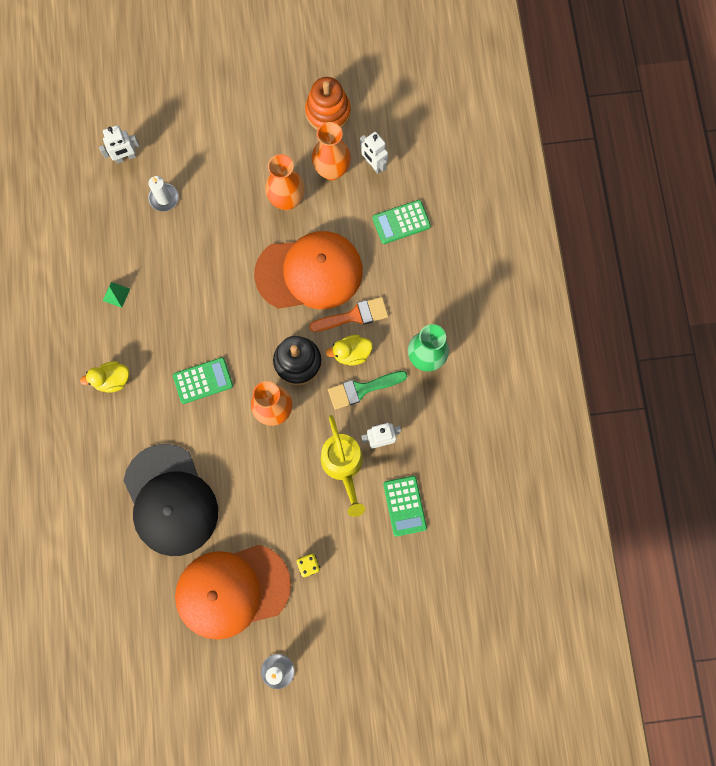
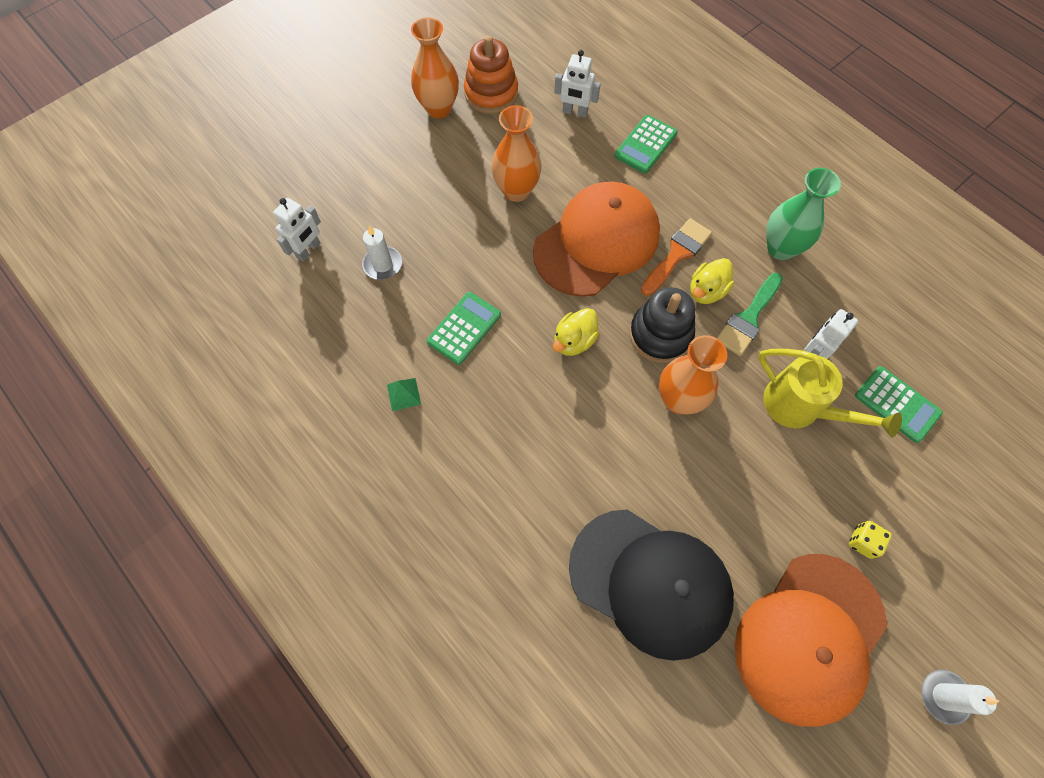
camera: 35 degrees left, 10 degrees down
(112, 380) = (471, 491): yellow duck -> yellow duck (574, 341)
(203, 381) = (576, 421): green calculator -> green calculator (464, 328)
(332, 170) = (538, 139): orange vase -> orange vase (439, 108)

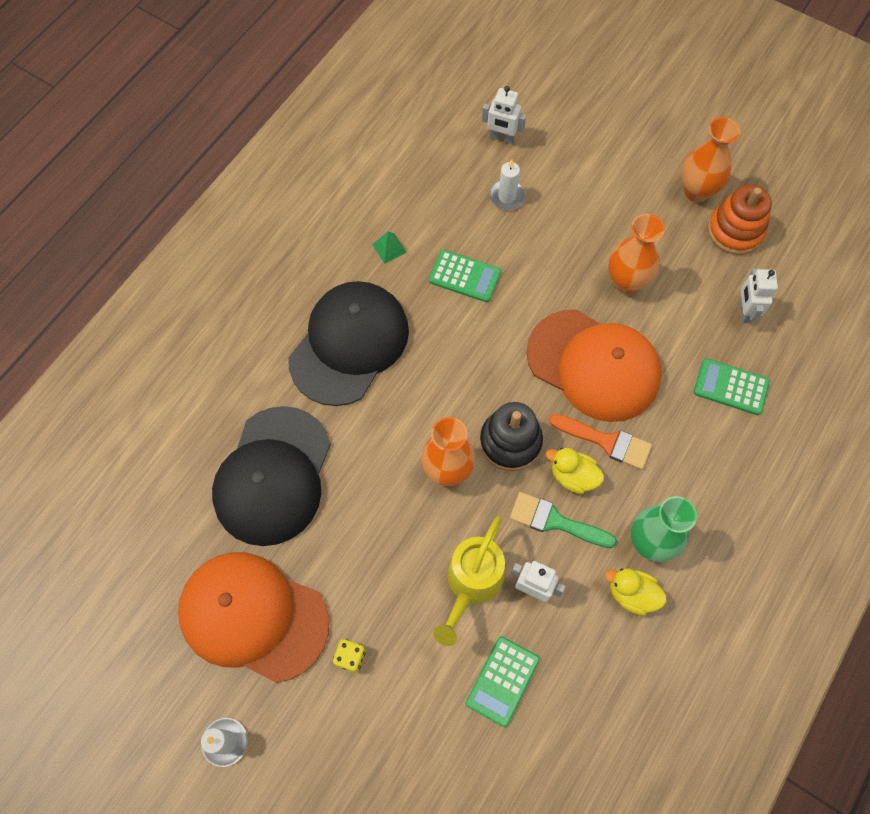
camera: 75 degrees right, 0 degrees up
(510, 464) = (349, 344): none -> black cap
(574, 341) = (480, 368): yellow duck -> yellow duck (632, 594)

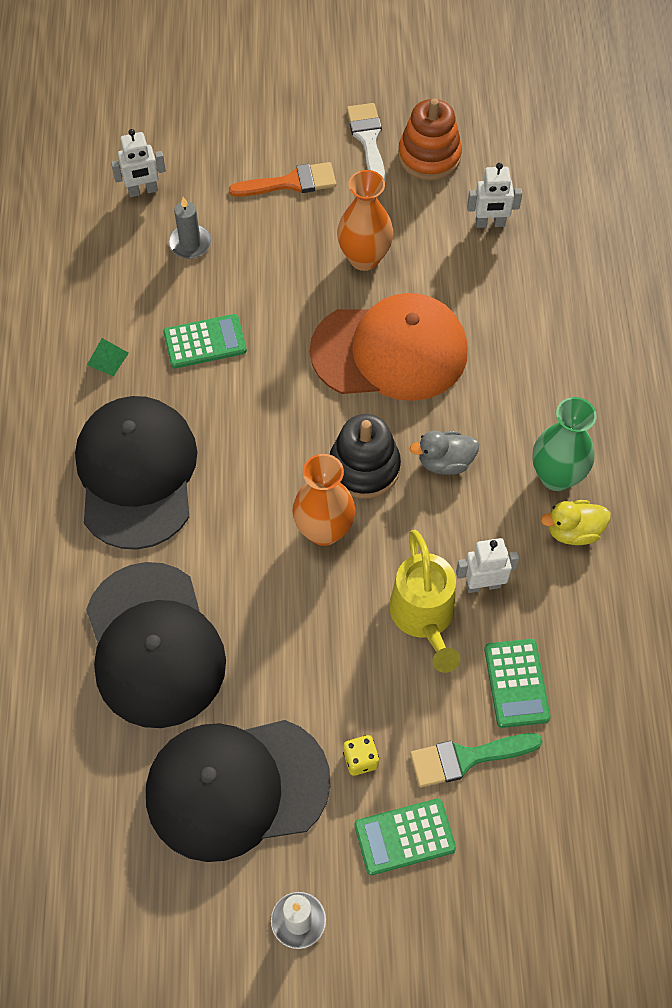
camera: 35 degrees left, 5 degrees down
(253, 616) = (236, 788): orange cap -> black cap
(507, 196) = (190, 243): white candle -> grey candle
(555, 521) = (458, 512): green brush -> green brush (466, 758)
(573, 476) = (445, 462): yellow duck -> grey duck
(606, 441) = (452, 412): orange brush -> orange brush (291, 183)
(696, 191) = (368, 140): orange vase -> white brush
(731, 387) = (526, 297): green calculator -> green calculator (404, 836)
(744, 311) = (490, 223): white robot -> white robot turned 60 degrees counterclockwise

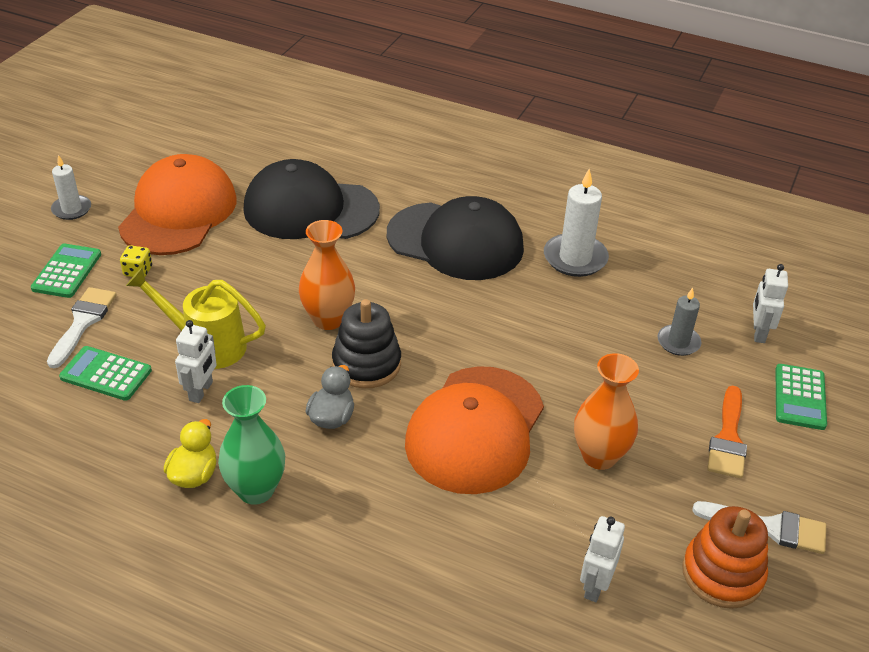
camera: 115 degrees right, 20 degrees down
(107, 359) = (575, 258): green pyramid -> white candle
(205, 342) = (559, 315): green calculator -> green calculator (799, 397)
(236, 788) = (178, 212): black cap -> orange cap
(466, 758) = (83, 322): green brush -> white brush

